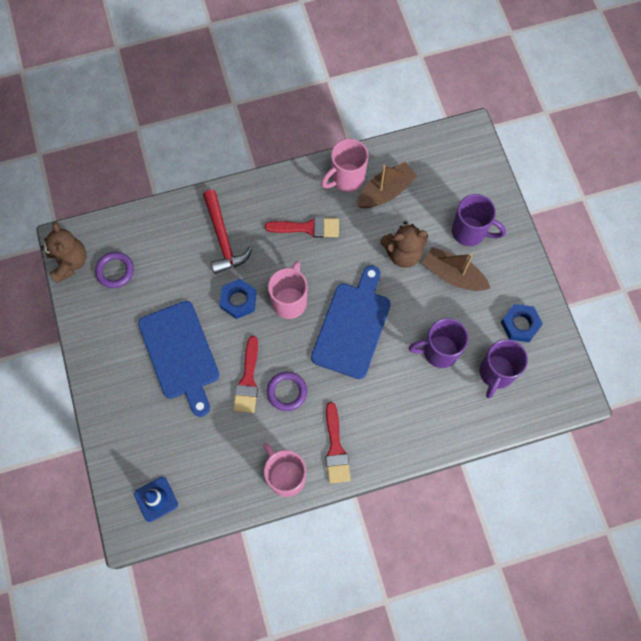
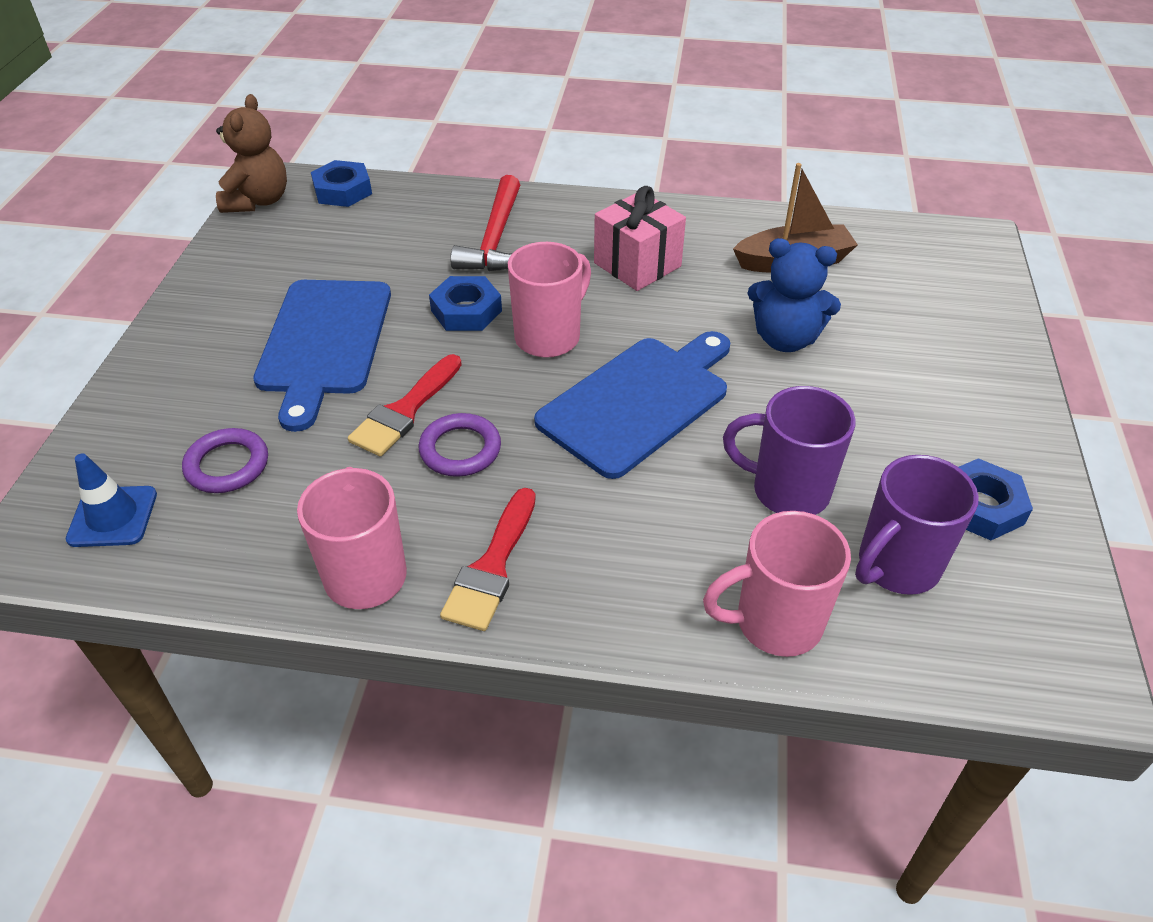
camera: 25 degrees right, 25 degrees down
(112, 233) = (343, 190): none -> blue nut
(115, 271) = (311, 226): purple ring -> purple ring (227, 465)
(308, 228) = (637, 265): red brush -> pink gift
(346, 179) = (734, 231): pink mug -> pink mug (775, 623)
(403, 253) = (785, 339): brown teddy bear -> blue teddy bear
(453, 275) = (867, 393): brown boat -> none
(470, 232) = (925, 349): purple mug -> none

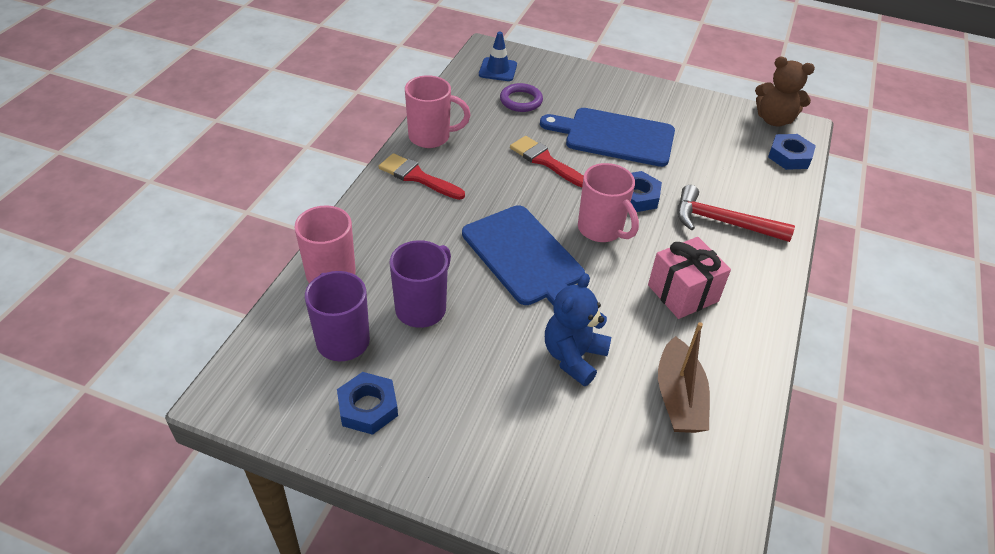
camera: 100 degrees right, 0 degrees up
(460, 449) = (506, 177): purple ring -> none

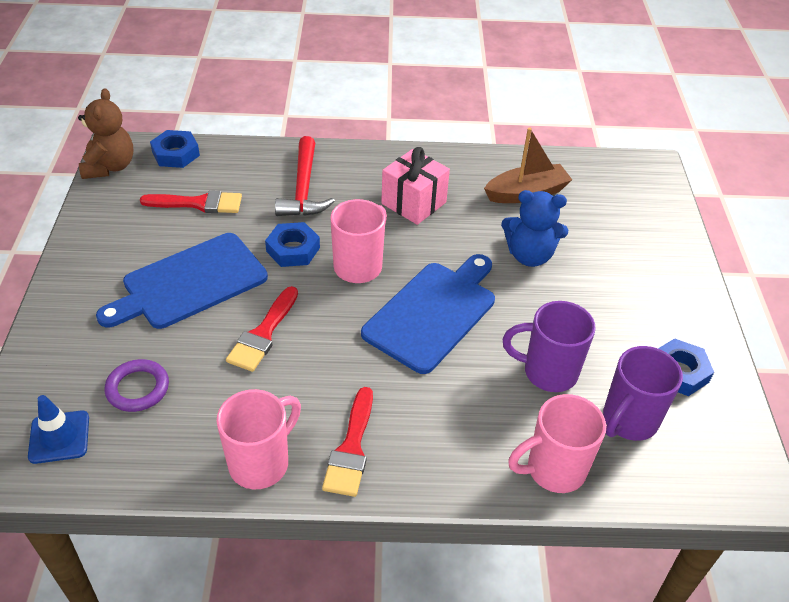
camera: 110 degrees left, 0 degrees up
(431, 137) = (261, 463): pink mug -> pink mug turned 60 degrees clockwise
(614, 137) = (190, 283): blue cutting board -> blue cutting board turned 60 degrees clockwise
(713, 157) = (199, 203): none -> red brush

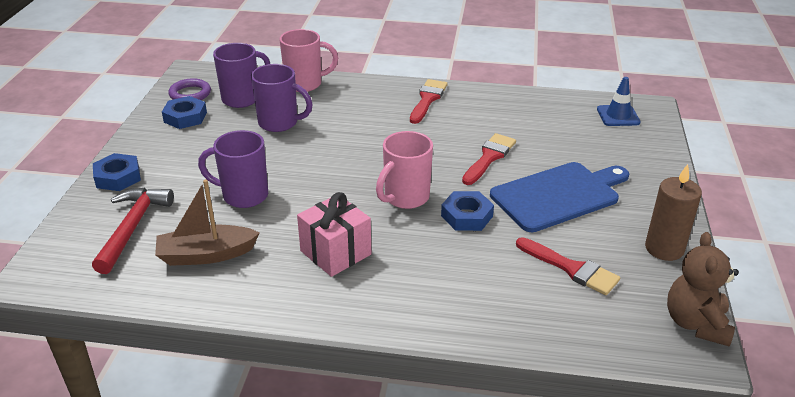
camera: 170 degrees left, 10 degrees down
(102, 228) = (664, 248): none -> brown candle
(138, 388) = (576, 134): purple ring -> purple ring (190, 94)
(176, 154) = (620, 337): blue nut -> blue nut (118, 177)
(199, 203) = (571, 268): red brush -> red brush turned 150 degrees counterclockwise
(261, 463) = (484, 98): pink mug -> none
(303, 189) = (455, 278): red hammer -> red hammer (132, 227)
(433, 312) = (350, 161): blue cutting board -> none
(529, 255) = (243, 196): blue teddy bear -> purple mug

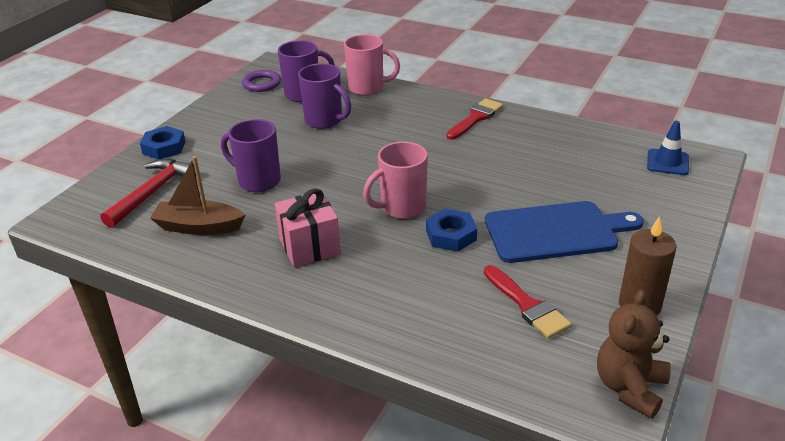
camera: 20 degrees right, 0 degrees up
(185, 117) = (246, 104): blue nut -> none
(489, 157) = (505, 183): red brush -> none

